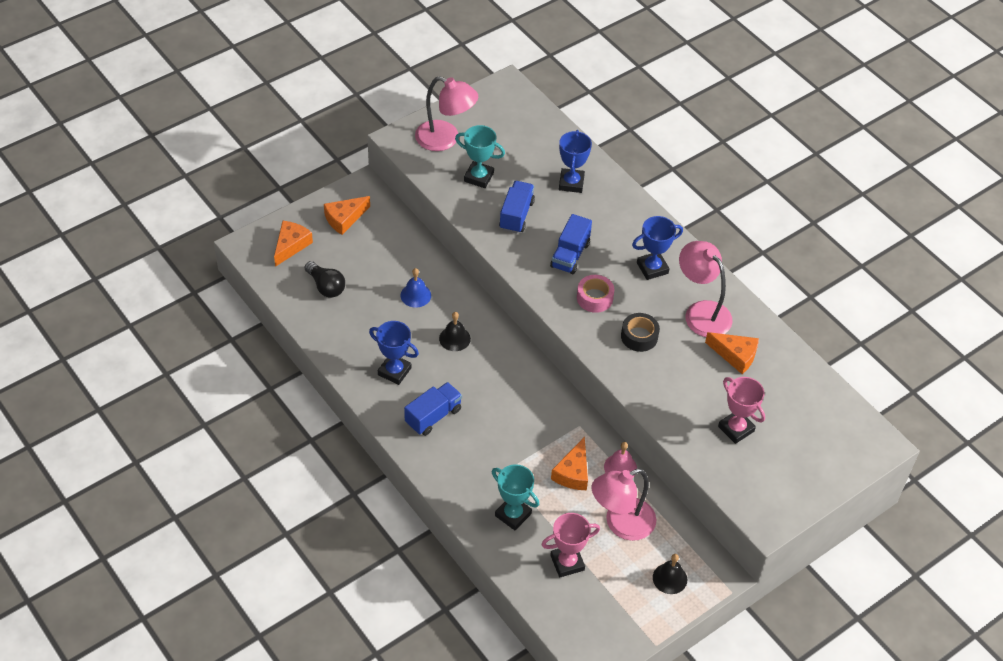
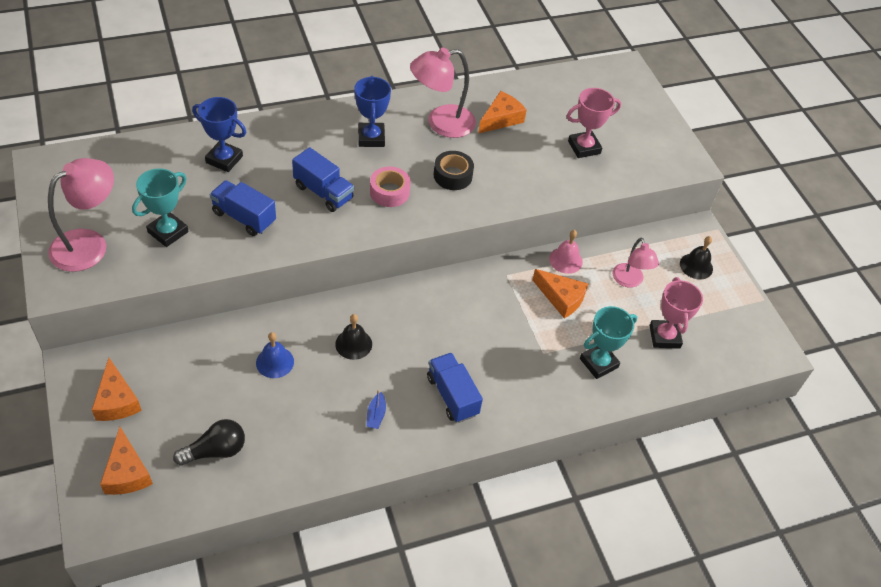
camera: 75 degrees left, 0 degrees up
(291, 245) = (127, 472): orange cheese -> orange cheese turned 150 degrees counterclockwise
(394, 371) = (376, 415): blue trophy -> blue boat
(621, 524) = (629, 281): pink lamp -> pink lamp, size x0.63

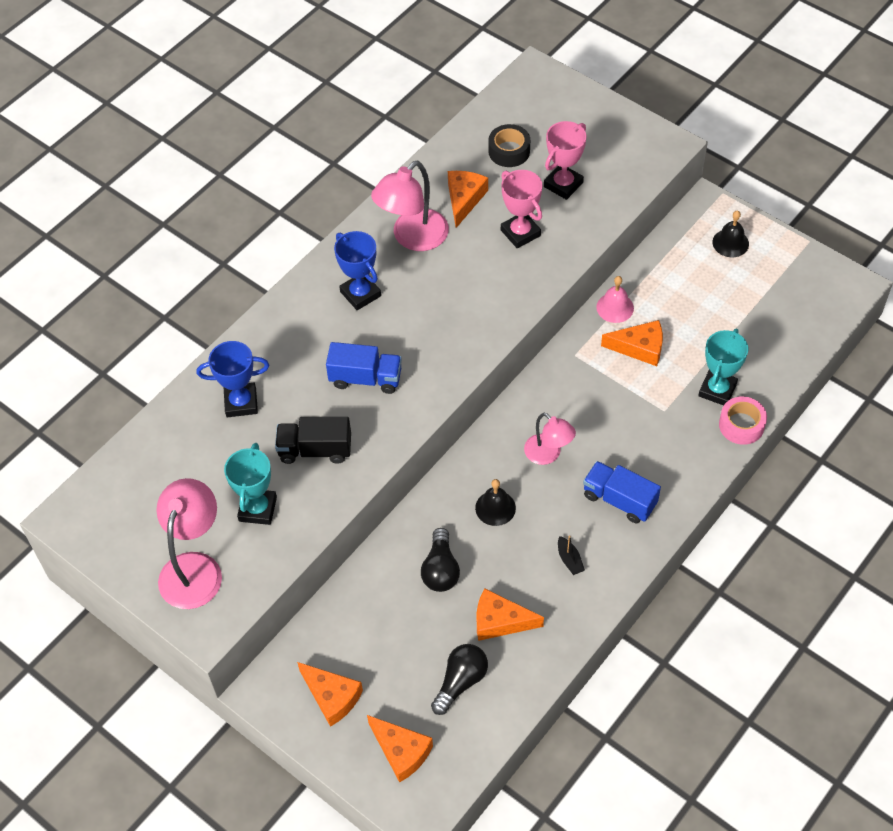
camera: 25 degrees left, 5 degrees up
(244, 217) = (315, 450): blue truck -> black truck
(275, 362) = (440, 570): blue bell -> black light bulb
(284, 426) = (500, 621): none -> orange cheese
(376, 415) = (569, 559): blue boat -> black boat
(389, 192) = (426, 340): pink tape -> pink tape (741, 425)
(452, 176) = (469, 287): black tape -> black tape (509, 151)
(629, 281) = (685, 294): pink lamp -> pink lamp (548, 454)
(664, 337) = (753, 330): pink trophy -> pink trophy (520, 233)

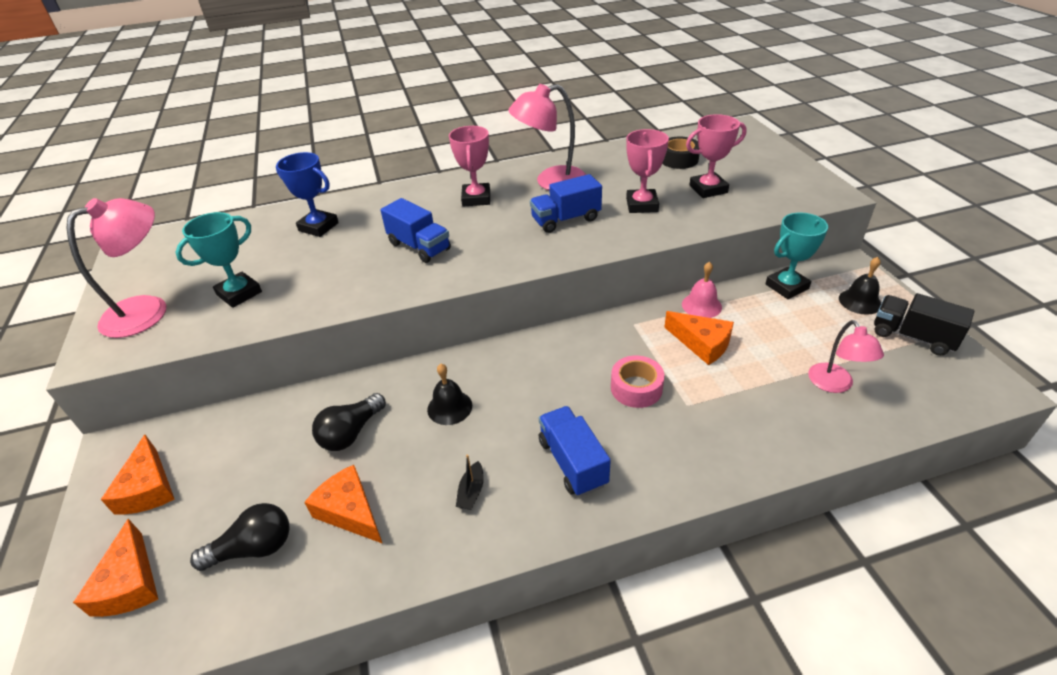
camera: 35 degrees right, 15 degrees down
(315, 450) = (327, 275): black truck -> black truck (912, 336)
(360, 294) = (476, 198): blue trophy -> pink trophy
(464, 199) = (614, 174): orange cheese -> none
(468, 283) = (566, 219): none -> blue truck
(548, 454) = (538, 388): pink lamp -> pink lamp (835, 385)
(717, 390) = (761, 413): turquoise trophy -> turquoise trophy (786, 286)
(741, 425) = (768, 459): pink tape -> pink tape (636, 388)

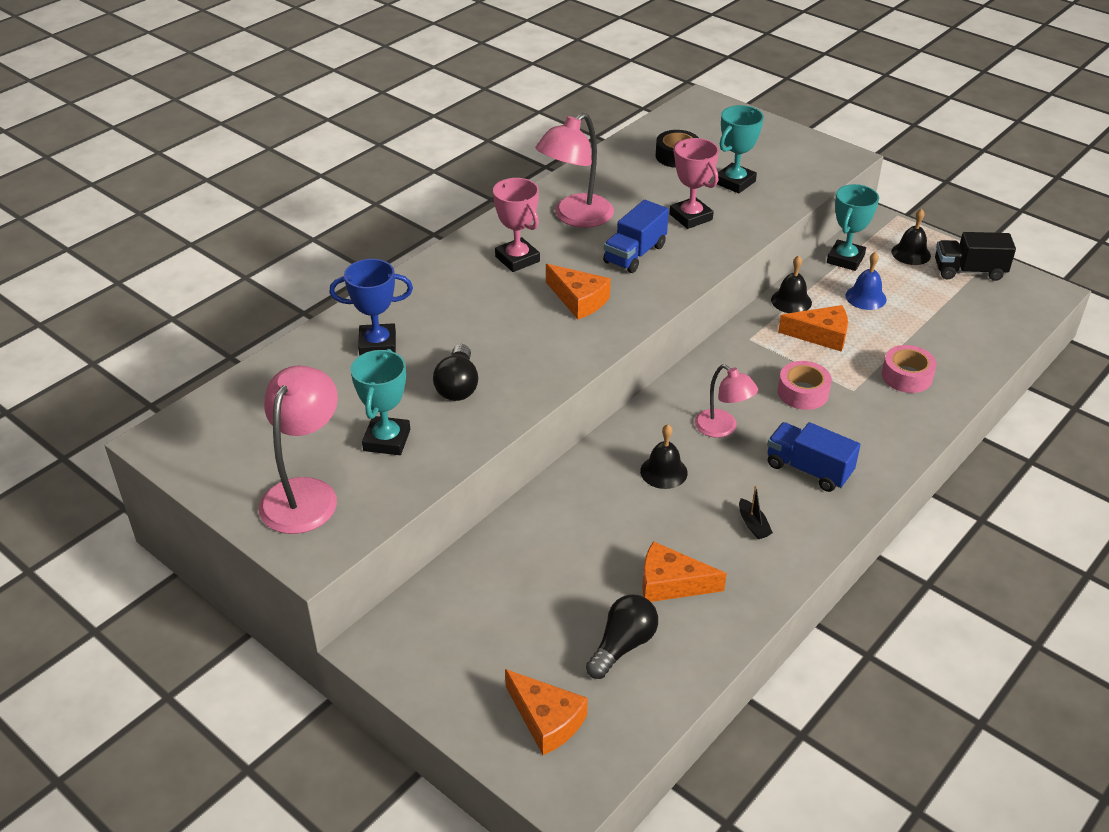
camera: 35 degrees left, 0 degrees up
(148, 488) = (461, 655): orange cheese -> orange cheese (579, 300)
(351, 433) = (599, 529): black light bulb -> black light bulb (458, 386)
(419, 247) = (520, 328): blue truck -> none
(701, 305) = (791, 301): pink bell -> black bell
(708, 189) = (734, 182): pink trophy -> turquoise trophy
(754, 413) = (906, 376): none -> pink tape
(777, 325) = (865, 297): none -> blue bell
(835, 385) = (944, 331): pink lamp -> pink lamp (722, 428)

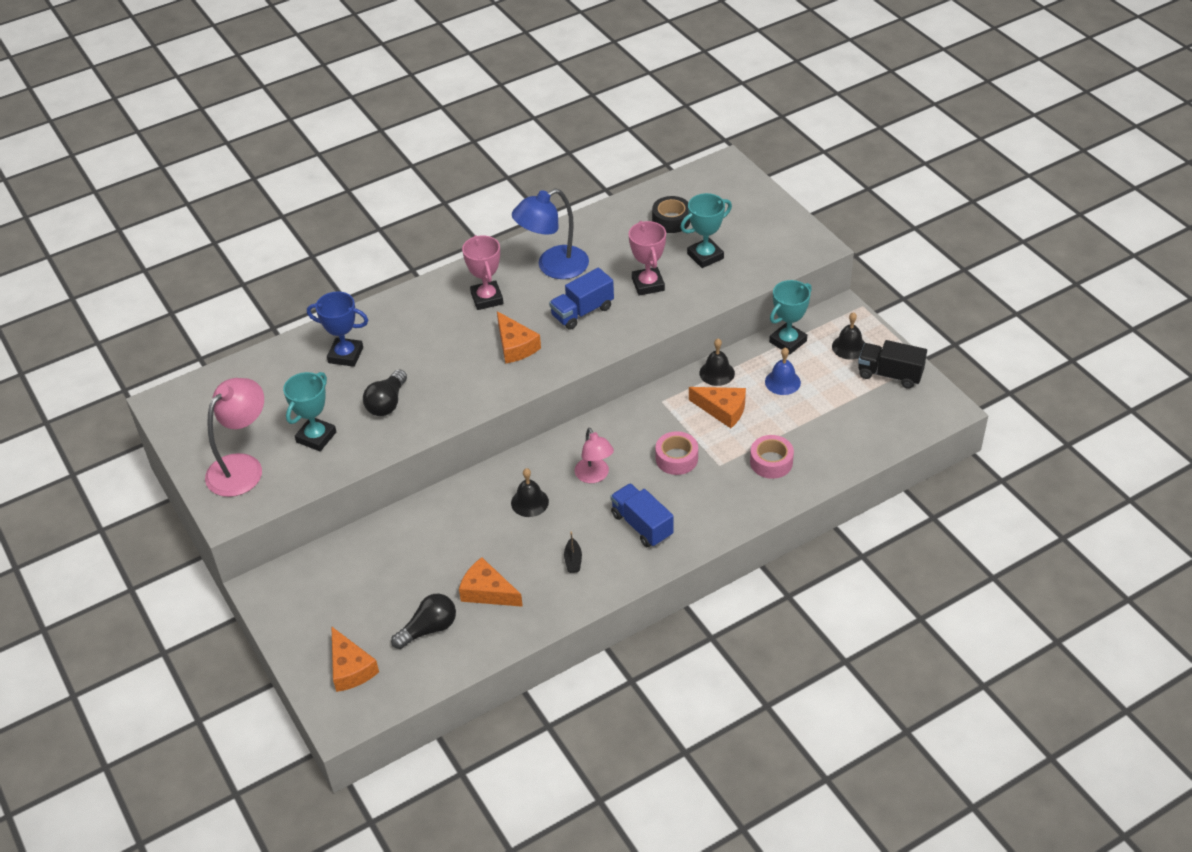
camera: 20 degrees right, 5 degrees up
(575, 217) = (553, 267): pink lamp -> blue lamp

